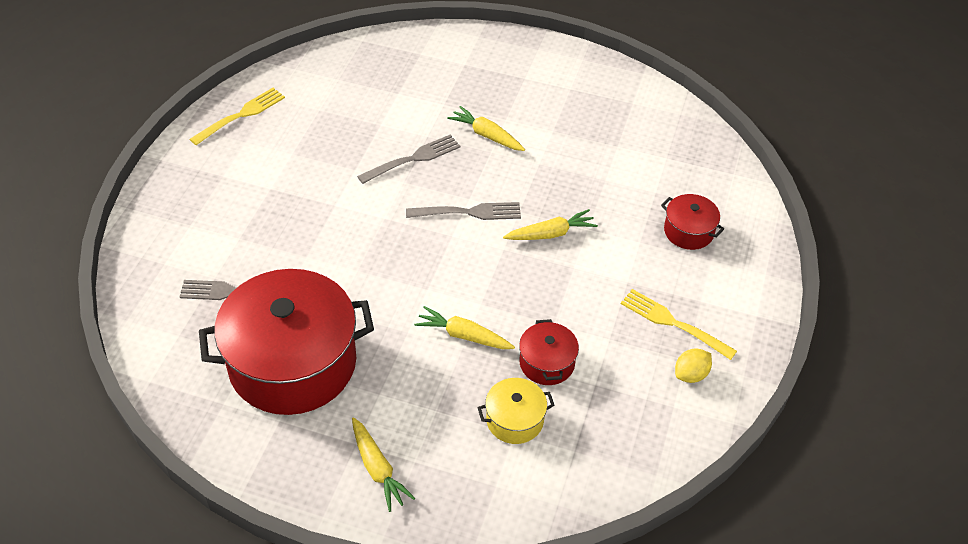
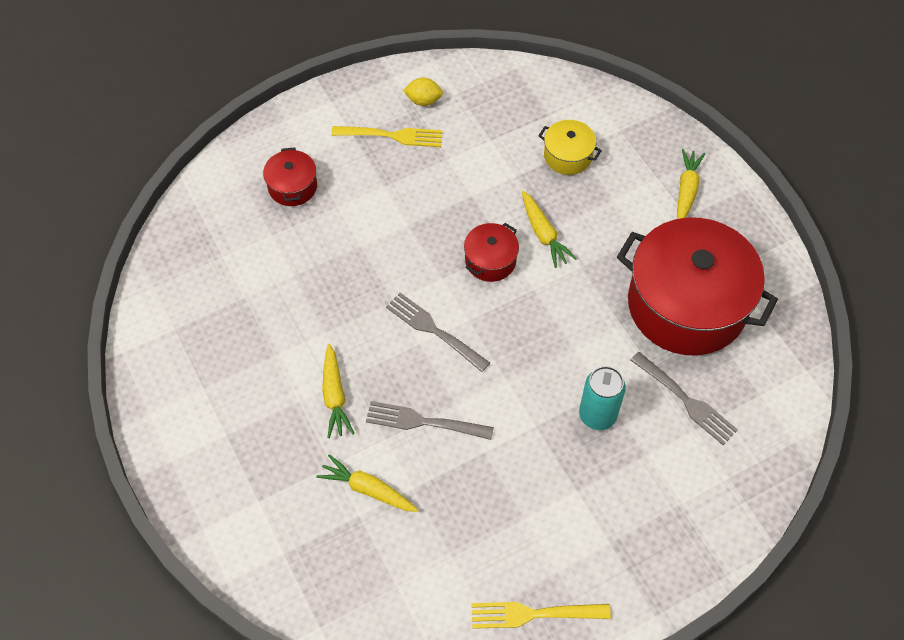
camera: 135 degrees left, 10 degrees up
(296, 239) = (597, 415): none -> turquoise can
(547, 363) = (507, 174): red pot -> red pot (490, 260)
(551, 233) = (392, 262): yellow carrot -> yellow carrot (367, 489)
(674, 323) = (391, 136): yellow fork -> yellow fork turned 75 degrees counterclockwise

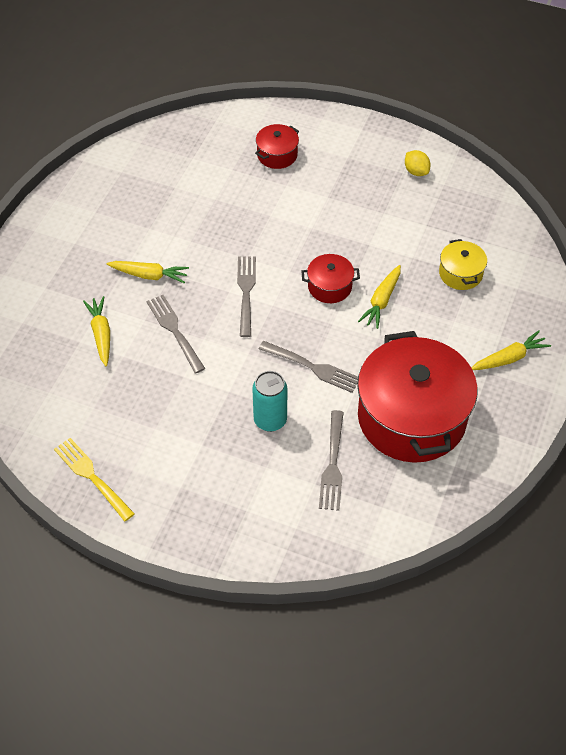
camera: 50 degrees right, 5 degrees down
(335, 396) = (149, 275): yellow carrot -> yellow carrot turned 120 degrees counterclockwise
(391, 136) = (369, 174): yellow fork -> none
(567, 340) = (312, 367): none -> grey fork

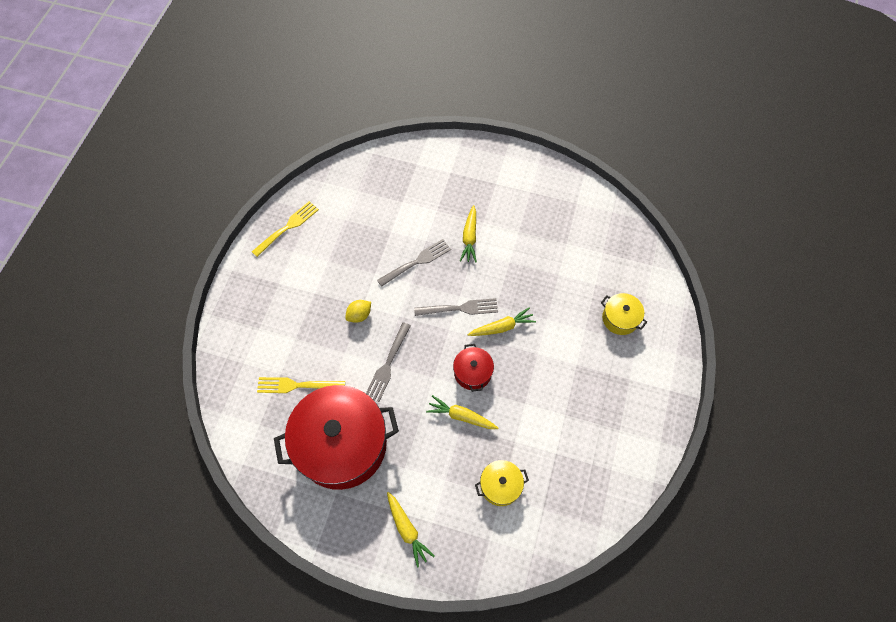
camera: 85 degrees right, 10 degrees up
(101, 334) = (410, 214): yellow carrot -> yellow carrot (502, 327)
(270, 420) = (336, 337): turquoise can -> none
(277, 155) = (620, 318): red pot -> yellow pot
(332, 463) = (298, 385): grey fork -> yellow fork
(416, 171) = (623, 442): yellow lemon -> yellow lemon (359, 315)

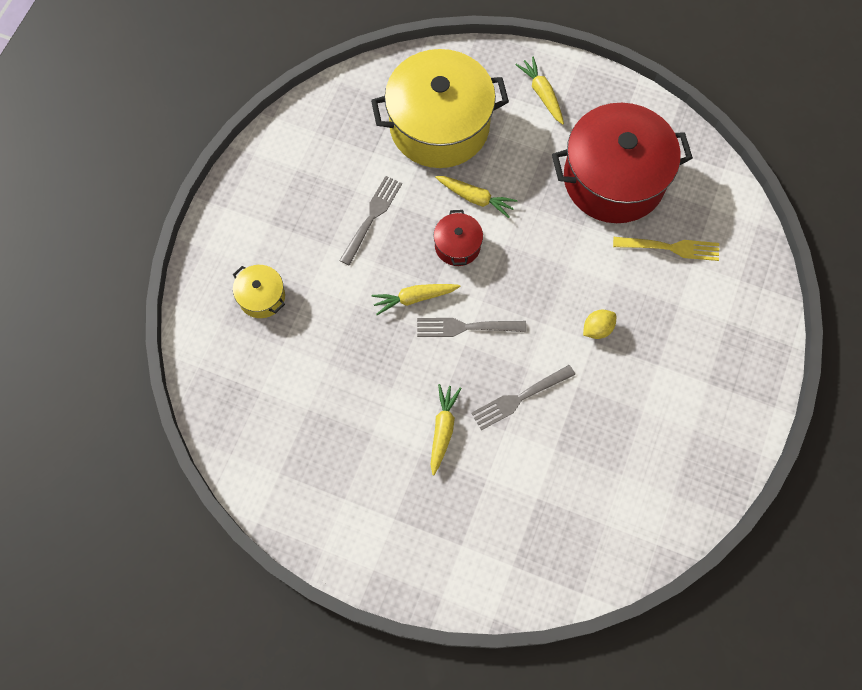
camera: 175 degrees left, 5 degrees up
(287, 228) = (705, 468): yellow fork -> none
(388, 364) = (560, 264): grey fork -> grey fork (371, 218)
(500, 485) = (439, 126): yellow pot -> yellow pot, size x2.27

